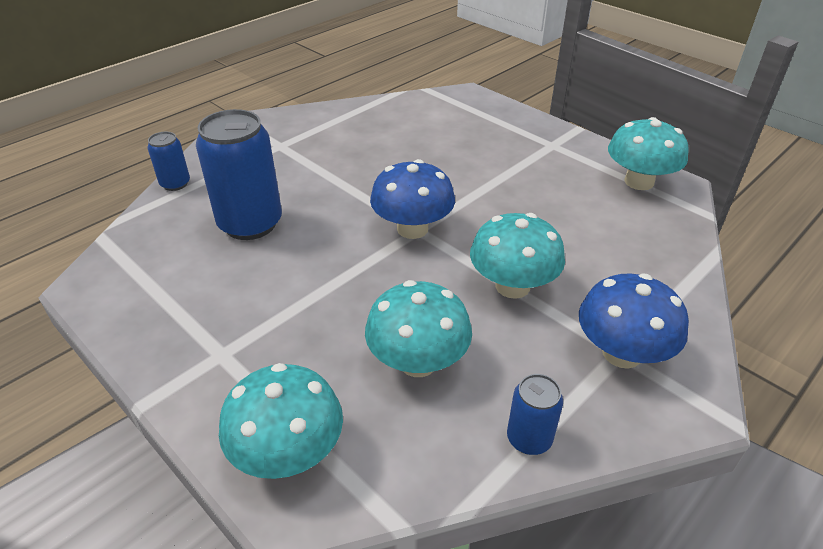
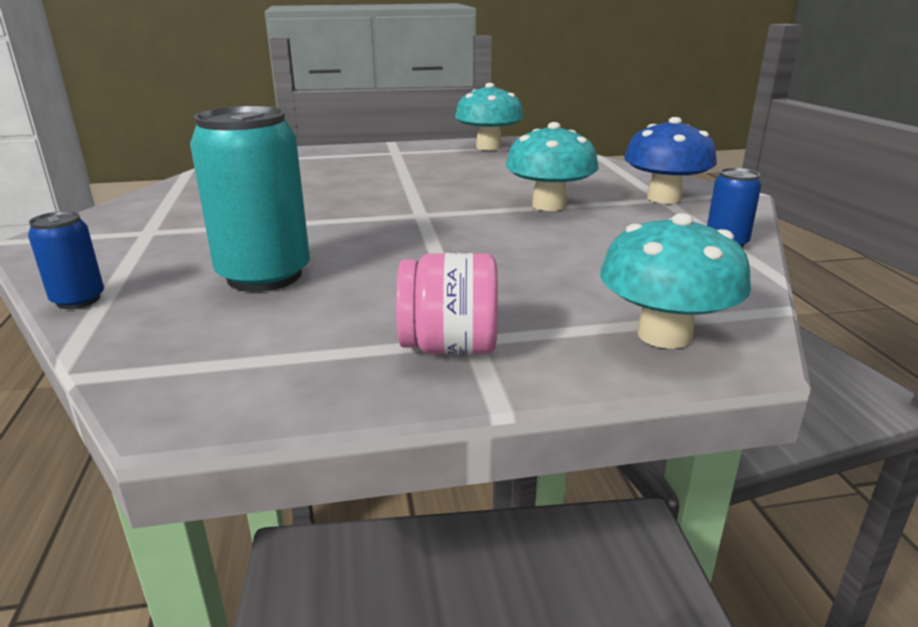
camera: 55 degrees left, 15 degrees down
(203, 349) = (449, 347): none -> pink jar
(250, 224) = (264, 276): blue can -> turquoise can
(412, 229) = (416, 215): blue mushroom -> none
(418, 361) = (599, 256): turquoise mushroom -> none

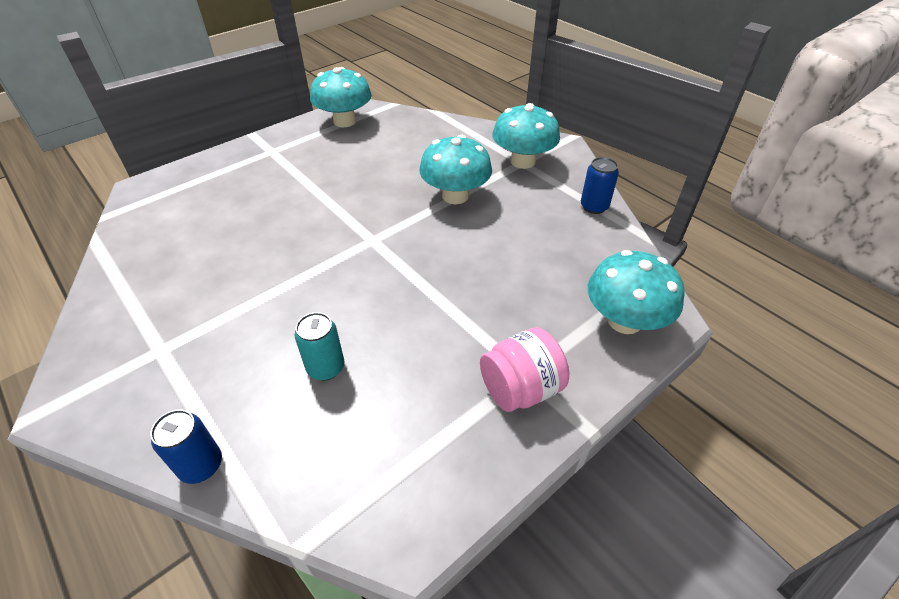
camera: 30 degrees left, 20 degrees up
(264, 276) = (326, 367): turquoise can -> turquoise can, size x0.50
(664, 198) = (523, 161): blue mushroom -> turquoise mushroom

